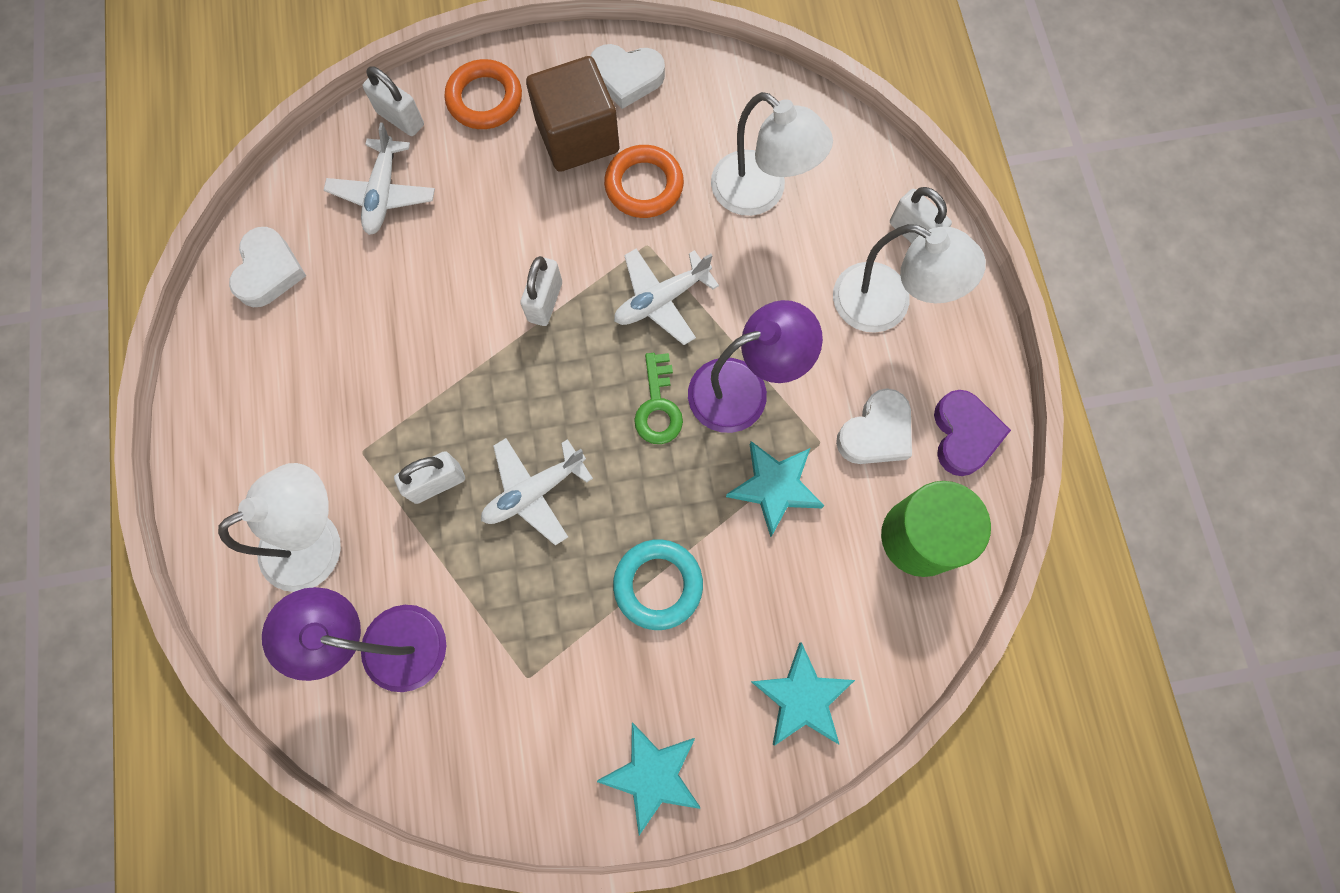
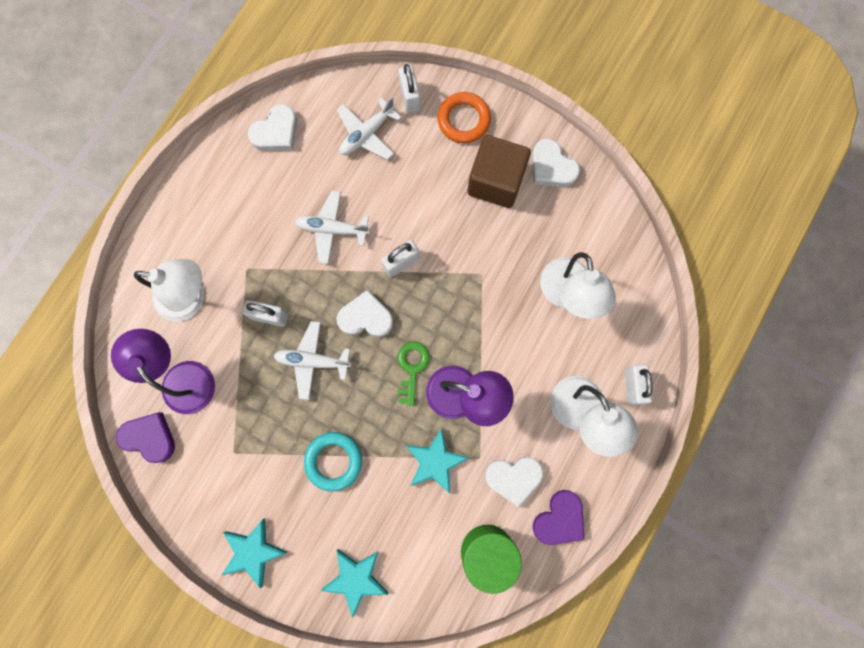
camera: 40 degrees right, 5 degrees up
(404, 750) = (150, 437): none -> purple heart
(555, 393) = (366, 317): none -> white heart
(644, 185) = (508, 239): orange ring -> none
(658, 406) = (412, 368): green key -> green key turned 150 degrees clockwise
(661, 300) = (462, 311): white plane -> white plane (332, 229)

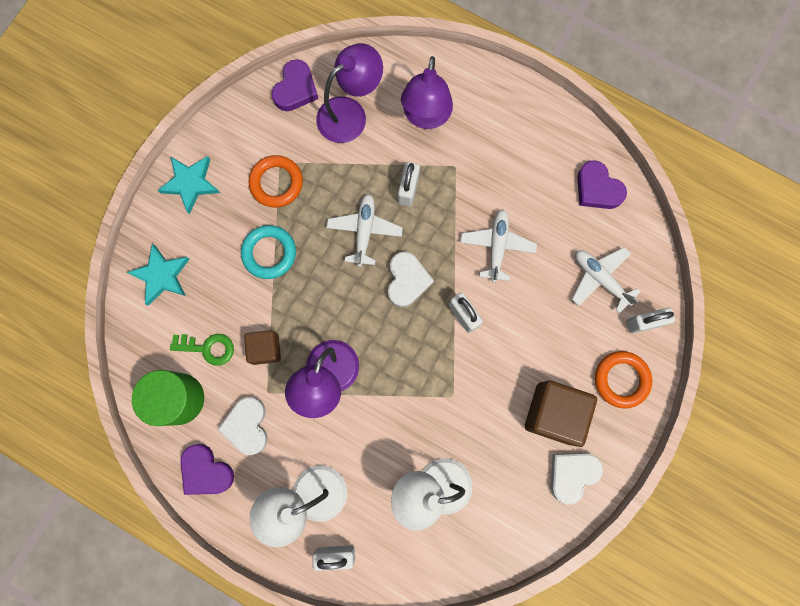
camera: 90 degrees right, 0 degrees up
(190, 298) = (426, 117): white lamp -> purple lamp
(256, 455) = (276, 183): none -> orange ring
(276, 132) = (597, 189): white heart -> purple heart
(412, 368) = (357, 326): green key -> green key (208, 348)
(435, 461) = (265, 349): turquoise star -> brown cube

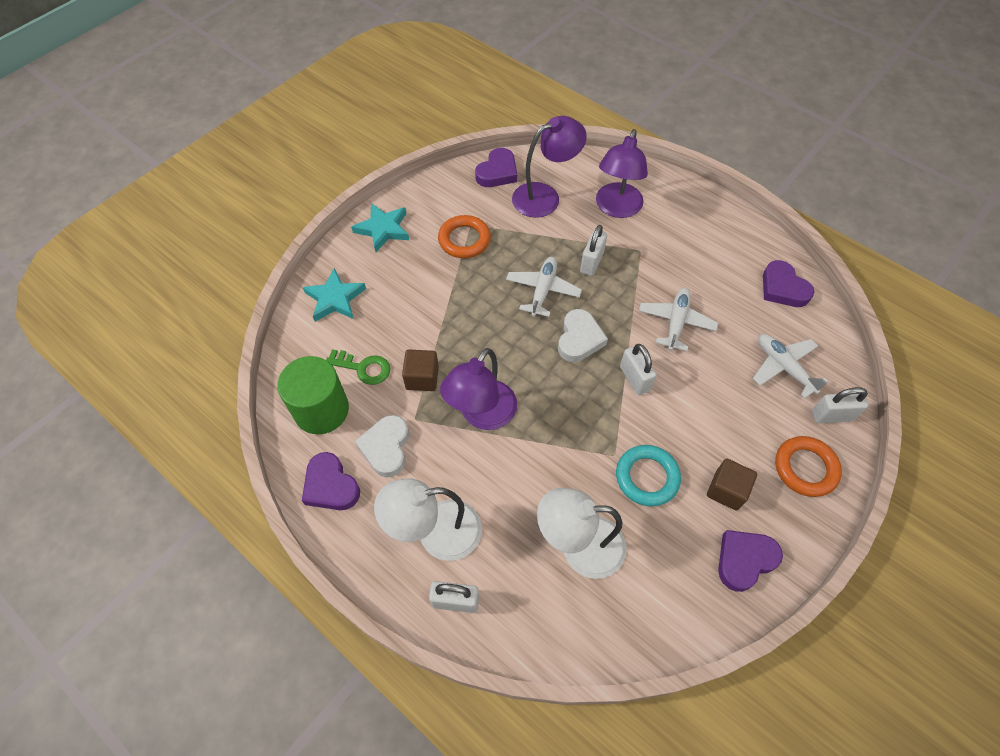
camera: 10 degrees right, 20 degrees down
(269, 253) = (445, 295): turquoise ring -> turquoise ring (647, 477)
(553, 413) = (726, 490): brown cube -> brown cube, size x0.59
(572, 474) = (744, 560): white heart -> purple heart

